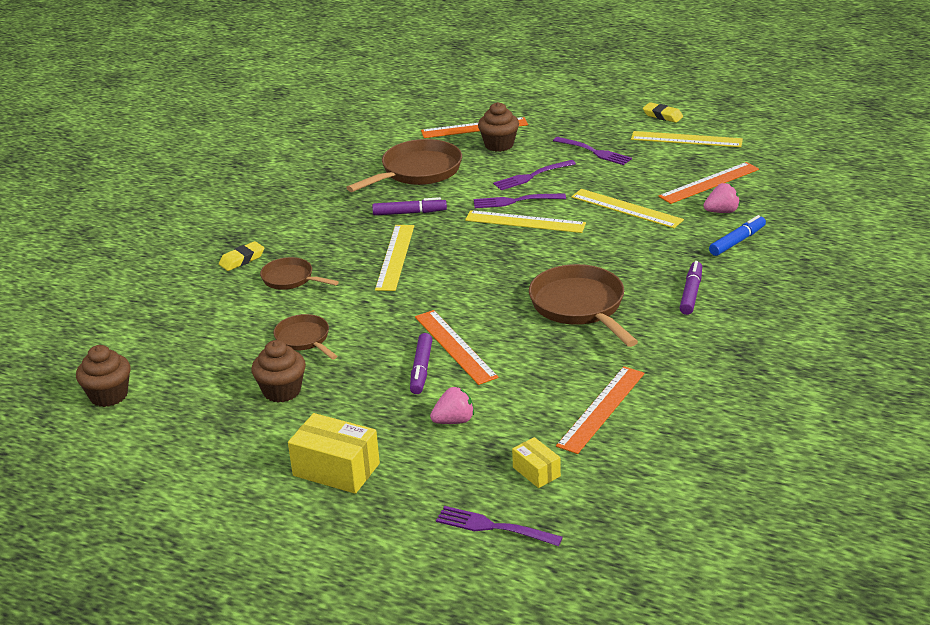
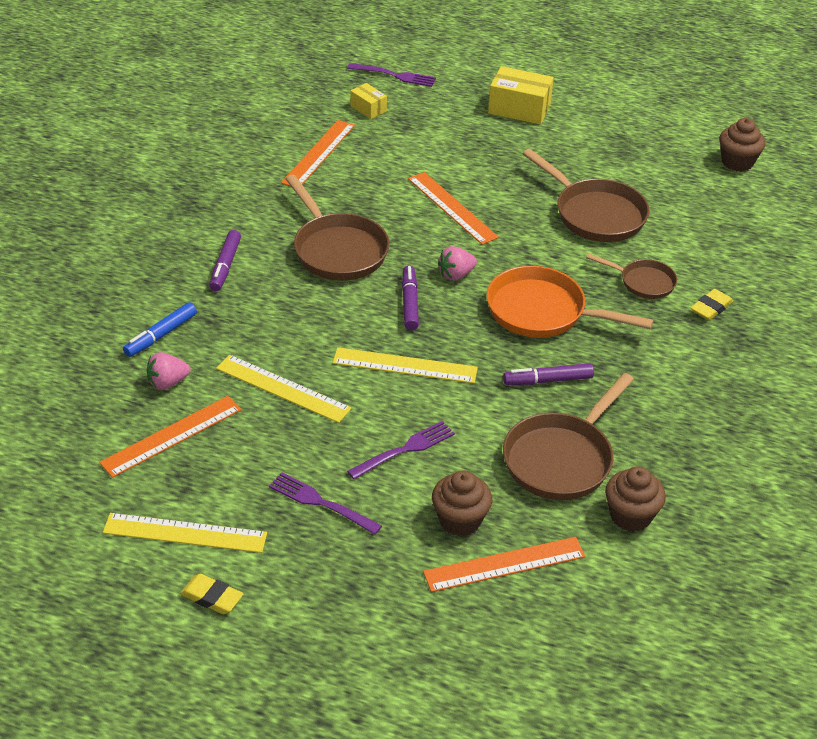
camera: 170 degrees right, 10 degrees up
(282, 391) = (591, 166): brown cupcake -> brown cupcake (630, 516)
(304, 339) = (595, 214): brown pan -> brown pan, size x1.75
(395, 257) = (543, 312): yellow ruler -> orange pan
(421, 369) = (477, 186): purple marker -> purple marker (409, 303)
(454, 421) = (438, 144): pink strawberry -> pink strawberry (456, 275)
(515, 201) = (421, 401): purple fork -> none

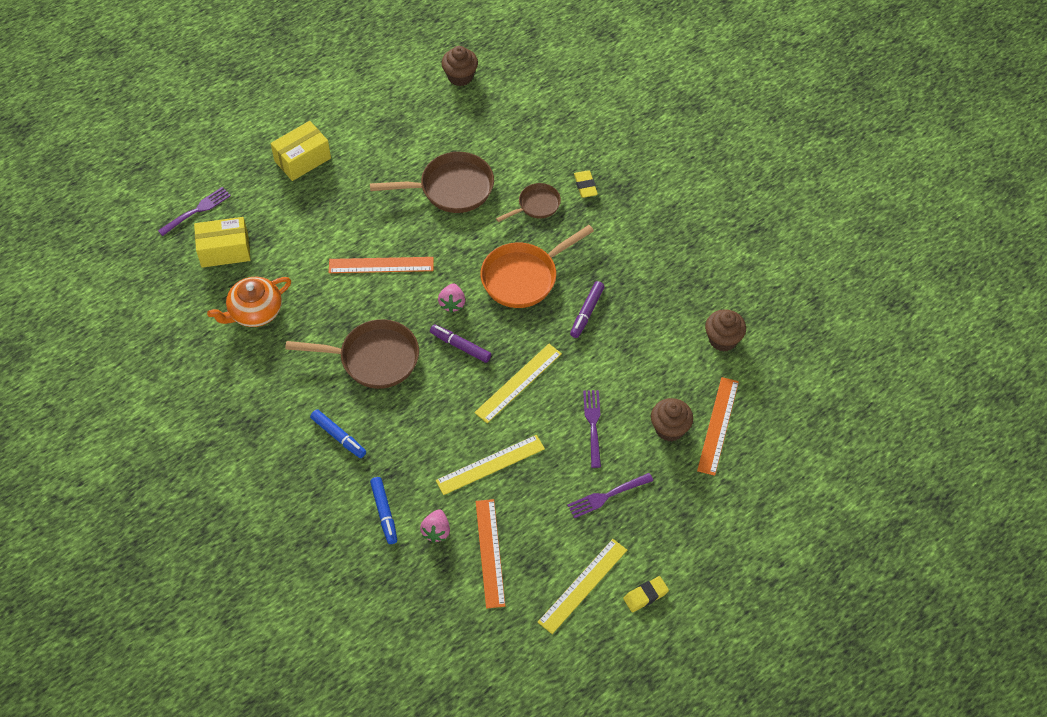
camera: 55 degrees left, 15 degrees up
(225, 266) = (339, 436): purple marker -> blue marker
(319, 154) = (254, 311): orange ruler -> orange teapot
(368, 109) = (225, 250): yellow box -> yellow box, size x1.78
(561, 458) = (656, 346): brown pan -> none

